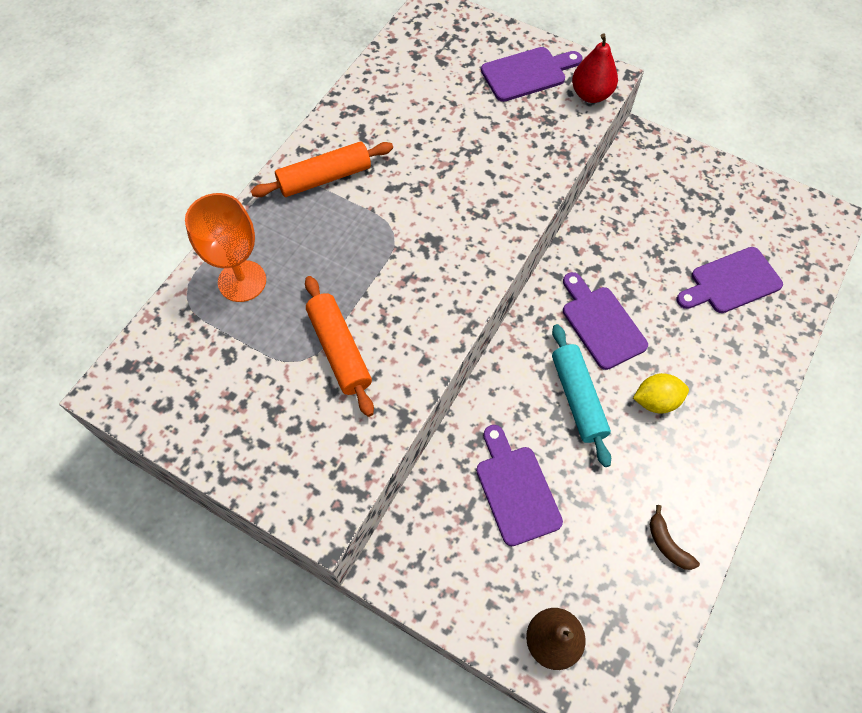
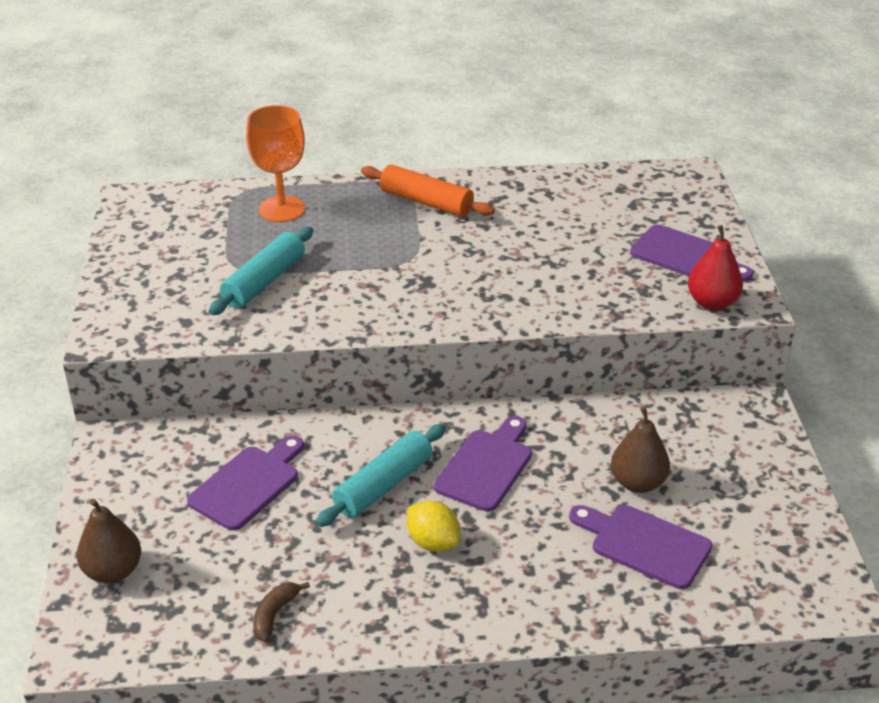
camera: 55 degrees right, 25 degrees down
(339, 350) = (264, 281): orange rolling pin -> turquoise rolling pin
(673, 249) = (638, 483): none -> brown pear

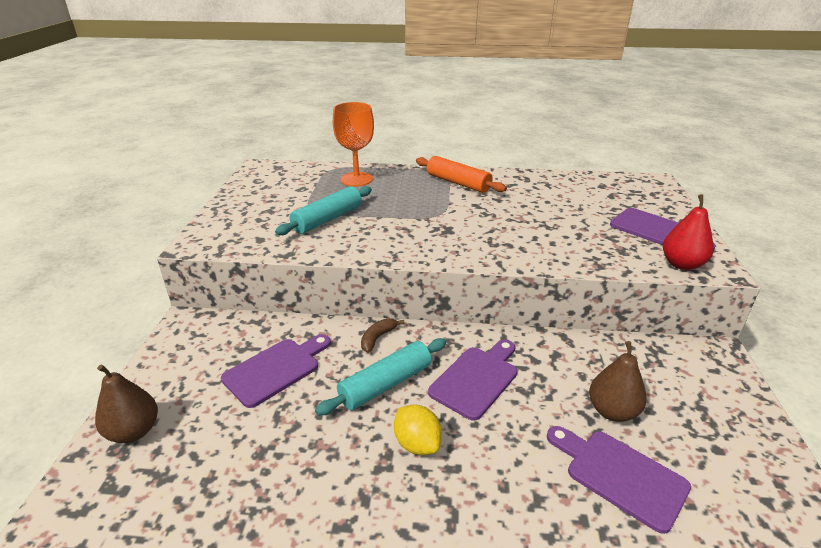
camera: 10 degrees right, 5 degrees down
(274, 615) = (252, 498): brown banana -> brown banana (377, 338)

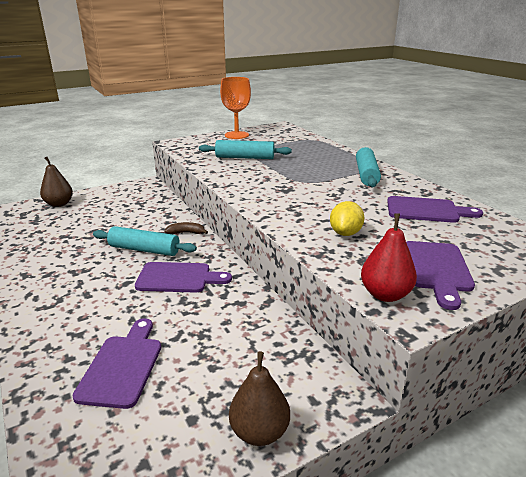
camera: 55 degrees right, 5 degrees down
(275, 369) = (129, 216): purple cutting board -> purple cutting board (426, 210)
(356, 179) = (310, 148): orange goblet -> orange goblet (236, 135)
(417, 444) = (100, 276): yellow lemon -> yellow lemon (345, 233)
(458, 183) = (366, 174): orange rolling pin -> turquoise rolling pin
(612, 411) = (194, 346): brown pear -> brown pear (259, 432)

